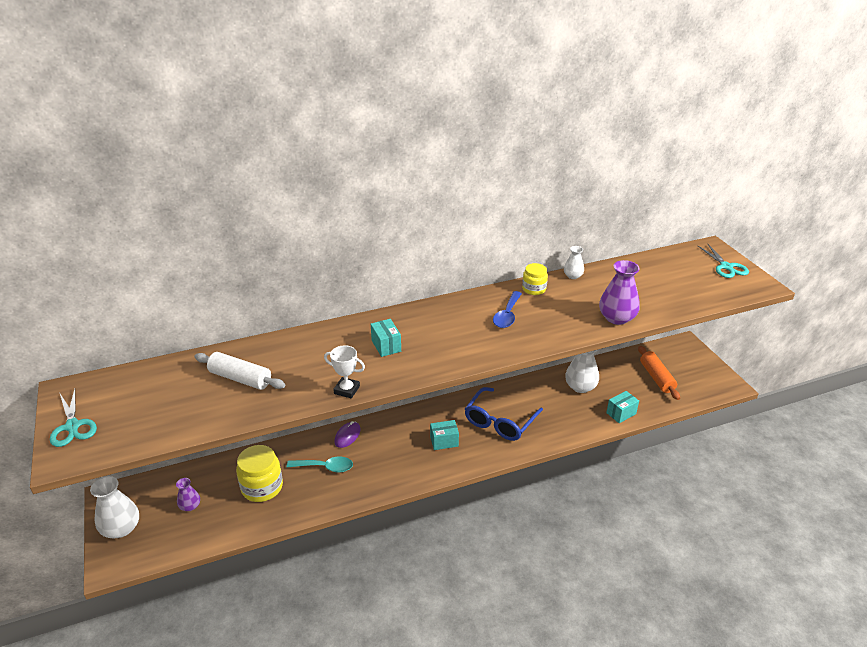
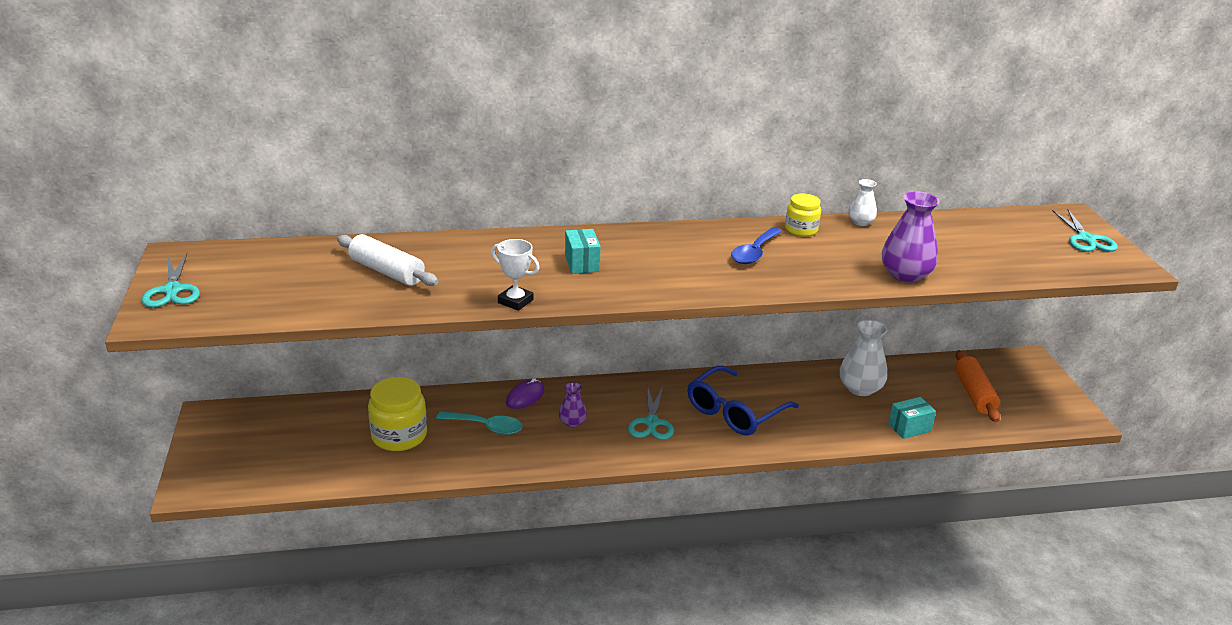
camera: 10 degrees right, 5 degrees down
(121, 528) = (214, 451): white vase -> none
(190, 506) = (304, 442): purple vase -> purple vase (572, 422)
(444, 441) = (651, 423): turquoise box -> turquoise scissors

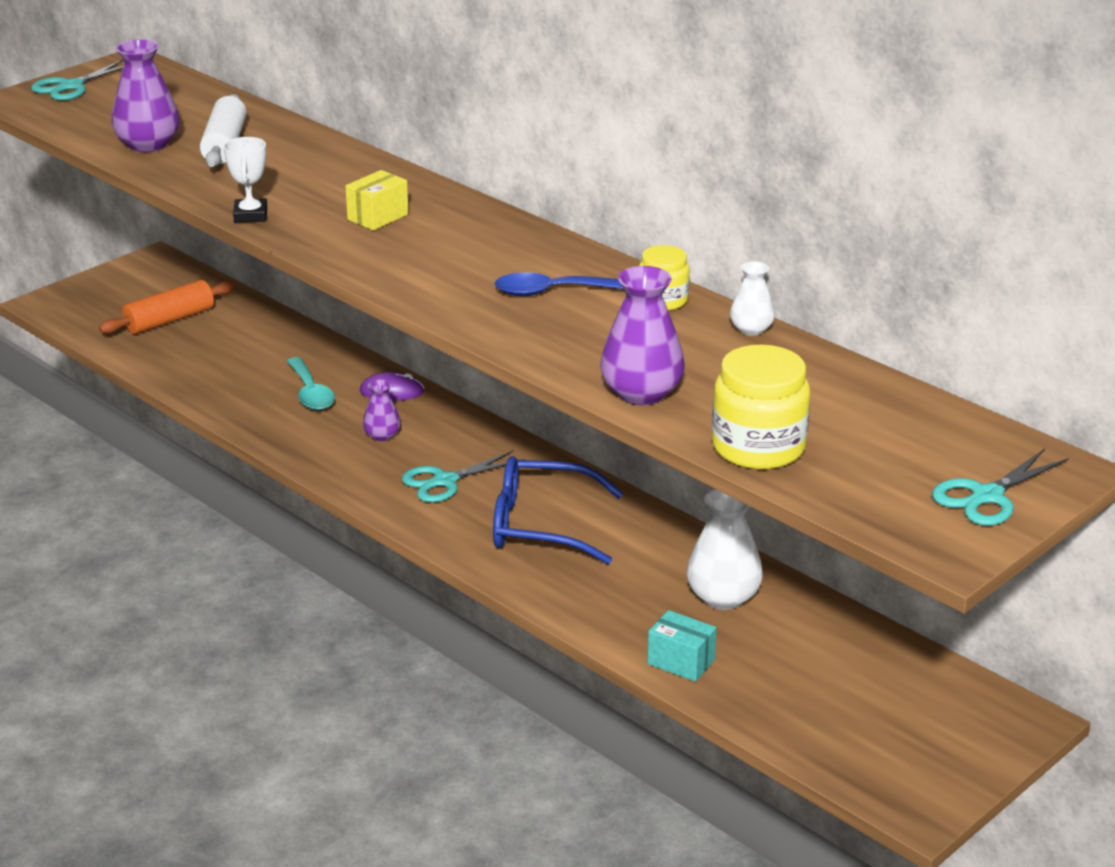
camera: 55 degrees right, 0 degrees up
(336, 297) = (148, 144): none -> purple vase
(399, 436) = (238, 357): yellow jar -> yellow jar (758, 447)
(582, 263) = (378, 217): turquoise box -> yellow box
(974, 394) = (845, 693): orange rolling pin -> orange rolling pin (169, 320)

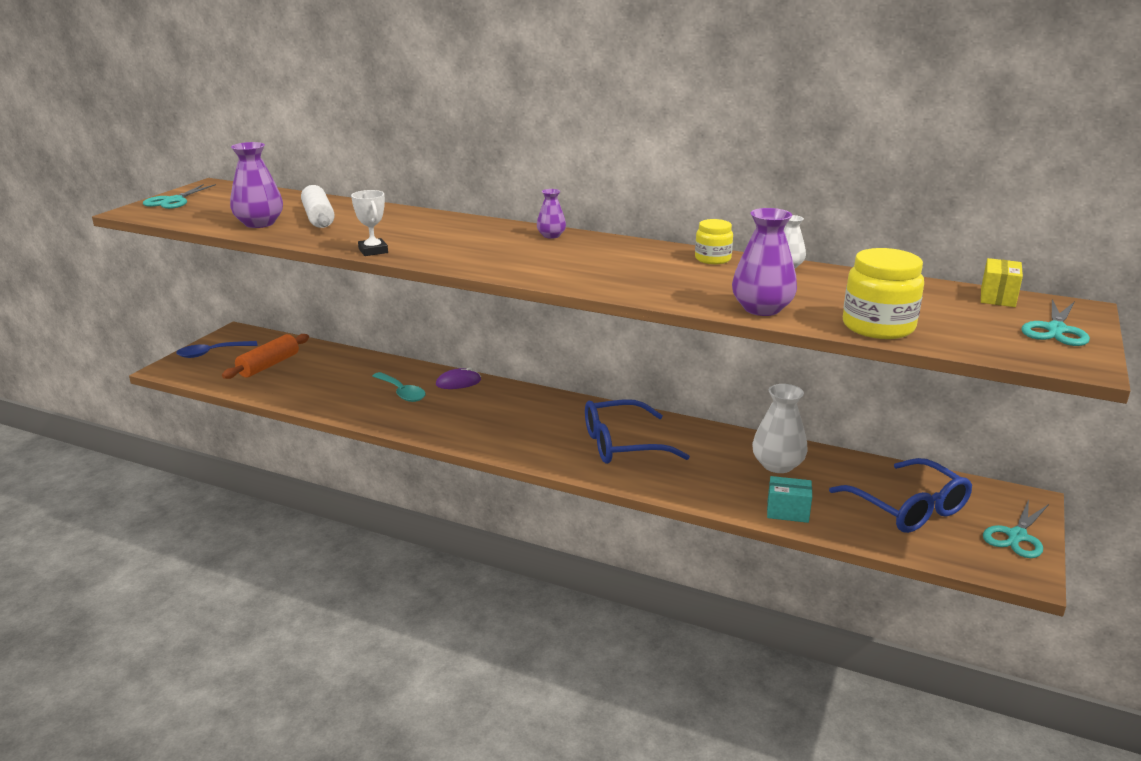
camera: 20 degrees left, 5 degrees down
(378, 217) = (468, 241): yellow box -> yellow box (998, 297)
(382, 435) = (471, 409): purple vase -> purple vase (551, 235)
(445, 481) = (536, 429): turquoise scissors -> turquoise scissors (1017, 536)
(552, 292) = (634, 264): blue spoon -> blue spoon (211, 353)
(846, 693) = (908, 508): none -> blue glasses

